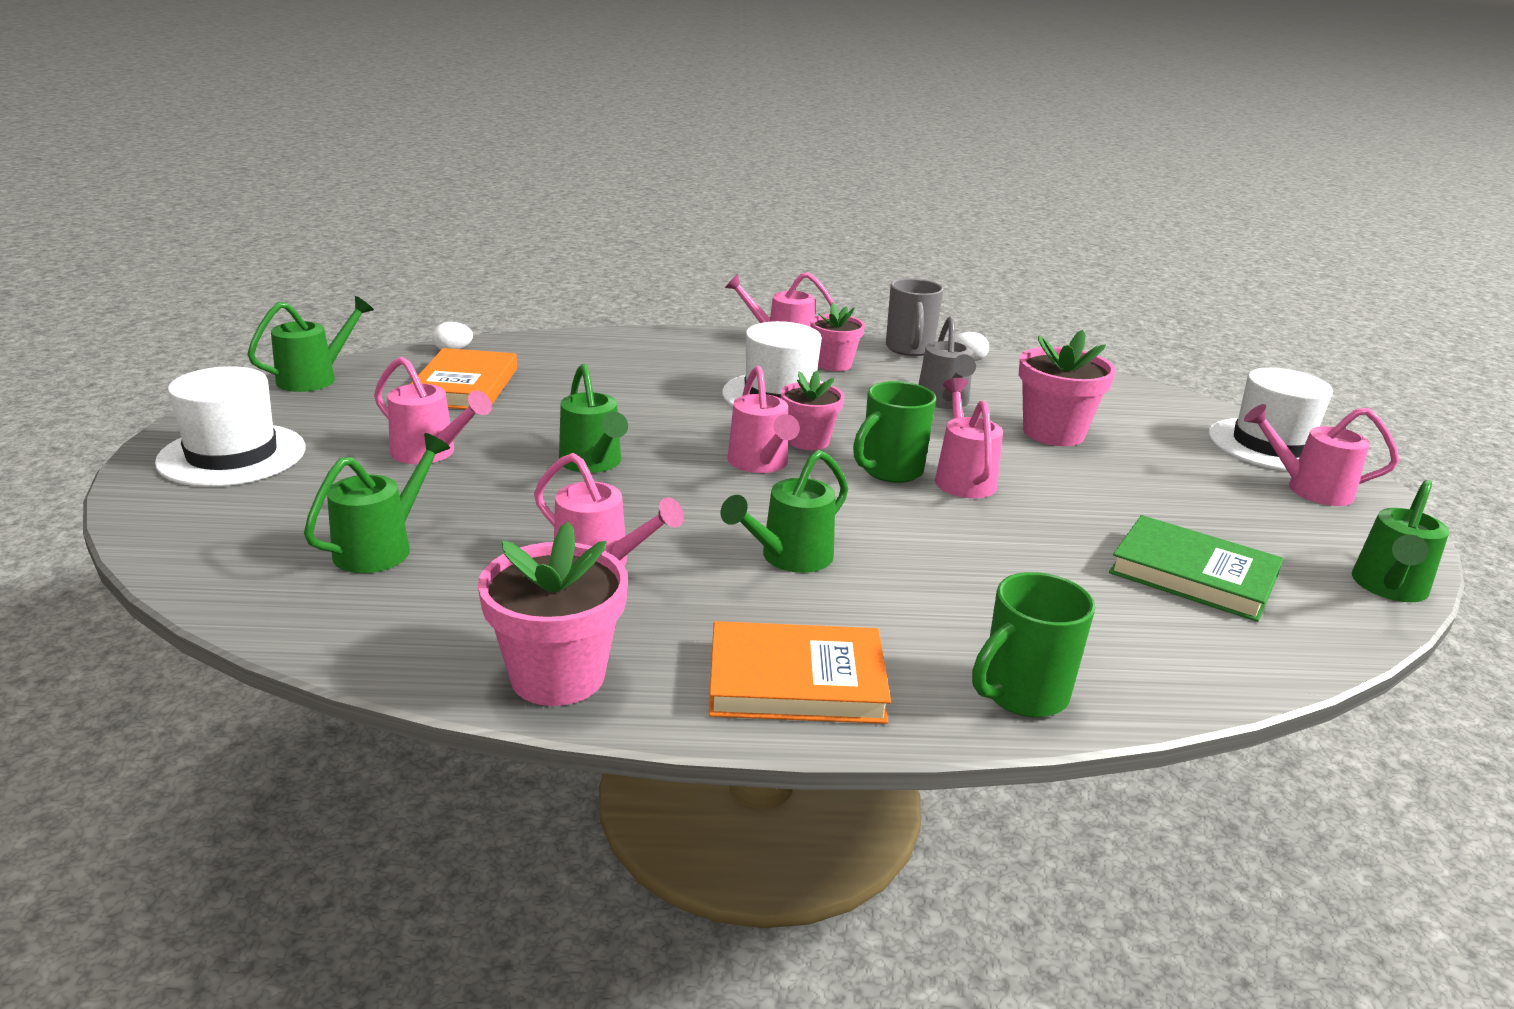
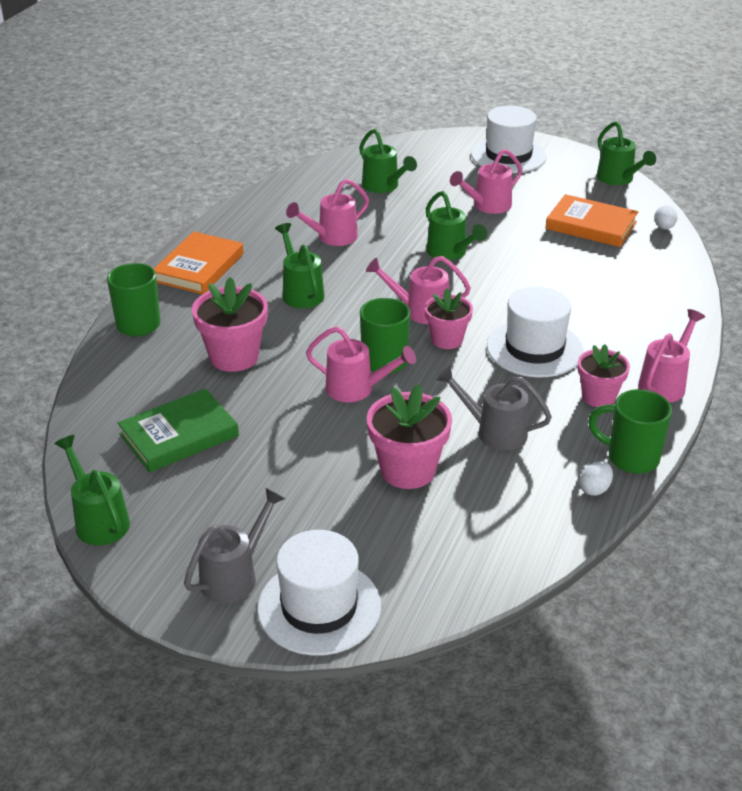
camera: 115 degrees right, 10 degrees up
(557, 676) = (248, 215): pink flower pot -> pink flower pot (234, 357)
(593, 463) = (450, 253): green watering can -> green watering can turned 120 degrees counterclockwise
(909, 349) = (630, 458): grey mug -> green mug
(1309, 489) = (234, 576): pink watering can -> grey watering can

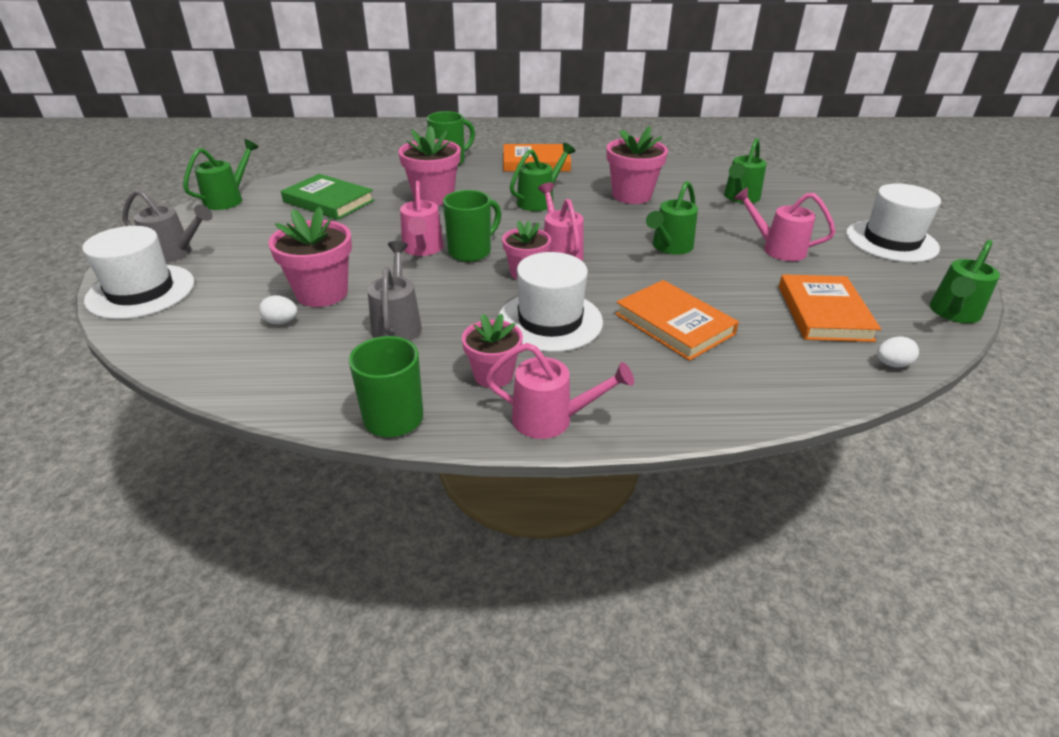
camera: 65 degrees right, 0 degrees up
(332, 237) = (631, 195): pink watering can -> pink flower pot
(571, 292) = (674, 324): none -> orange book
(594, 489) = (330, 400): white egg -> white egg (281, 322)

